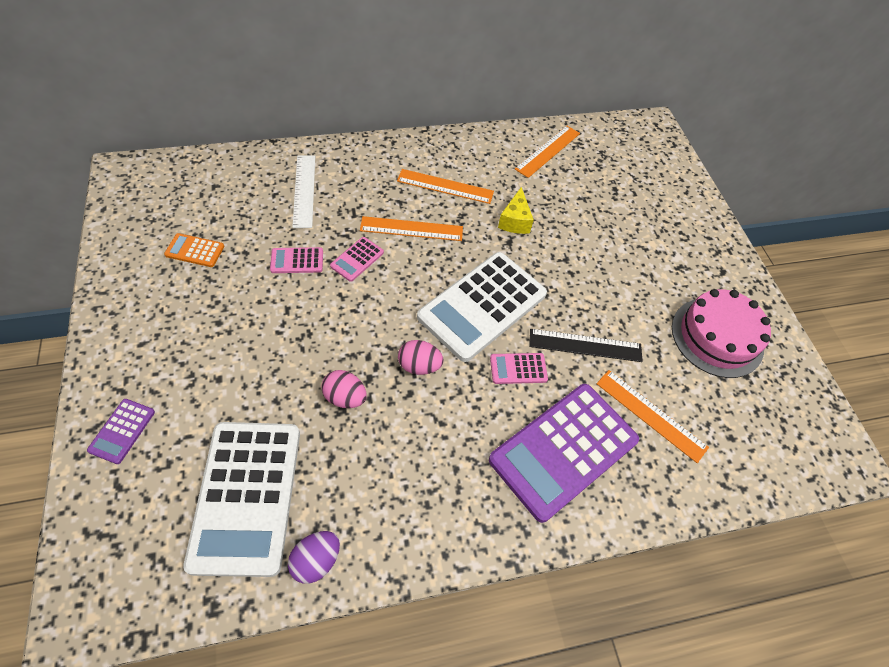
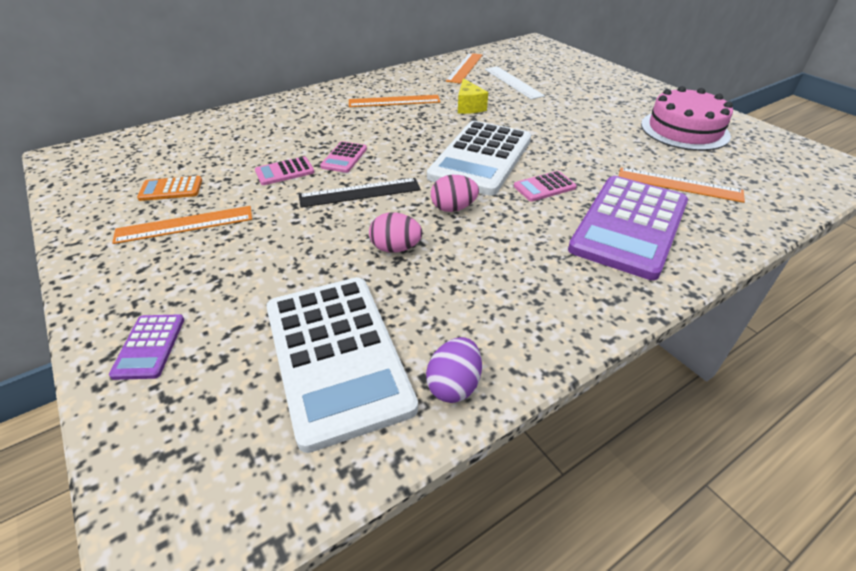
camera: 15 degrees left, 15 degrees down
(304, 190) = (264, 129): white ruler -> white ruler (513, 82)
(411, 229) = (382, 129): orange ruler -> orange ruler (185, 224)
(585, 345) = (588, 159): black ruler -> black ruler (360, 192)

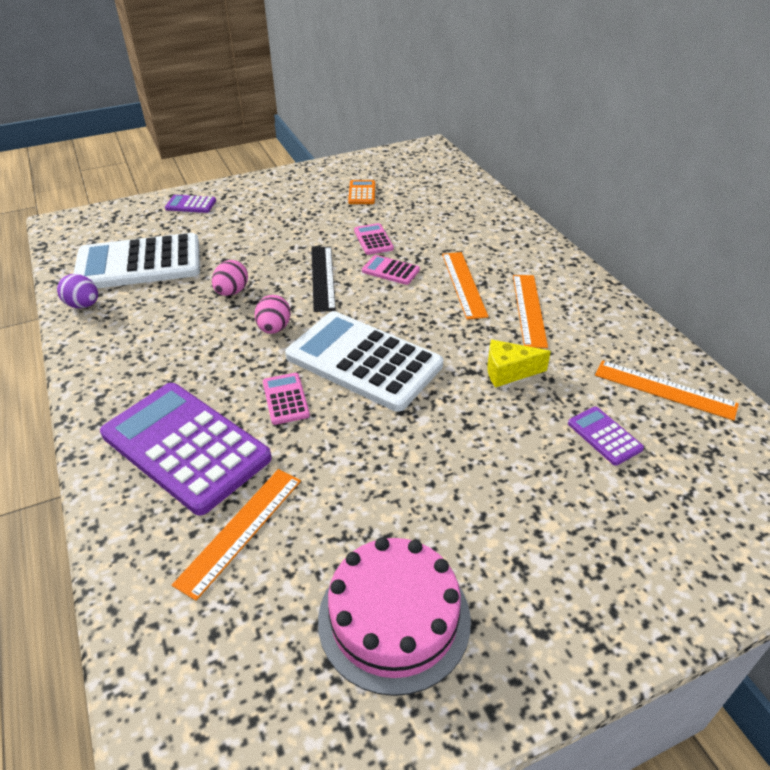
camera: 100 degrees right, 0 degrees up
(185, 224) = (309, 203): orange ruler -> orange ruler (463, 284)
(513, 82) = (604, 436): white ruler -> purple calculator

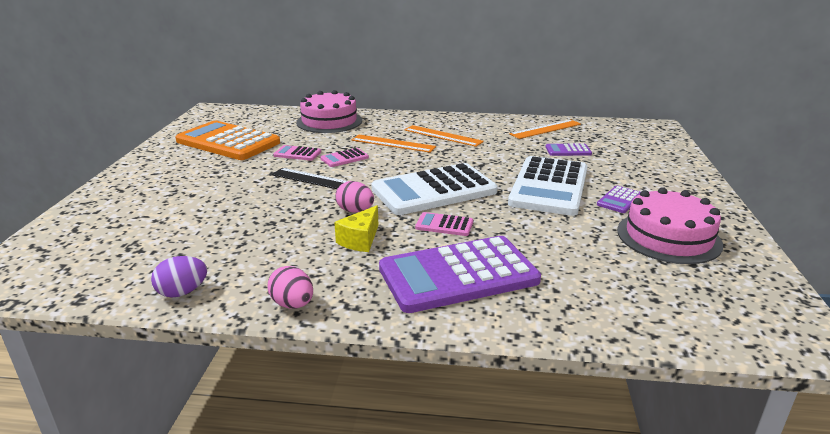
camera: 60 degrees left, 15 degrees down
(139, 263) = (159, 250): white calculator -> white calculator (549, 186)
(191, 205) = (103, 206): purple calculator -> purple calculator (619, 200)
(232, 292) = (280, 216): pink egg -> pink egg (293, 304)
(240, 530) = (566, 270): orange ruler -> none
(362, 193) = (228, 142): orange calculator -> orange calculator, size x2.34
(478, 219) = (329, 121): none -> pink cake
(508, 372) = (493, 156): yellow cheese -> yellow cheese (360, 240)

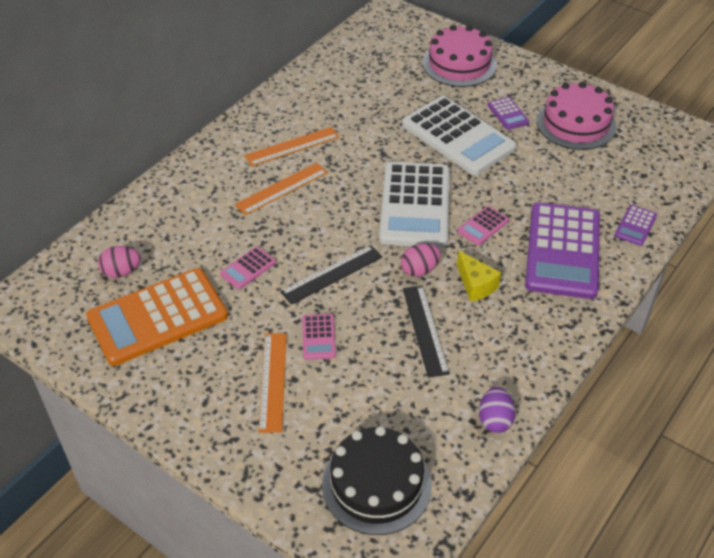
camera: 60 degrees left, 20 degrees up
(84, 253) = (376, 484): none -> black cake
(282, 231) = (425, 330): none -> black ruler
(293, 304) = (551, 355): pink egg -> pink egg (121, 272)
(329, 121) = (167, 213): pink cake -> pink cake (459, 64)
(344, 158) = (291, 237): pink calculator -> pink calculator (318, 337)
(545, 129) = (336, 75): orange ruler -> orange ruler (273, 381)
(568, 150) = (396, 88): purple calculator -> purple calculator (635, 225)

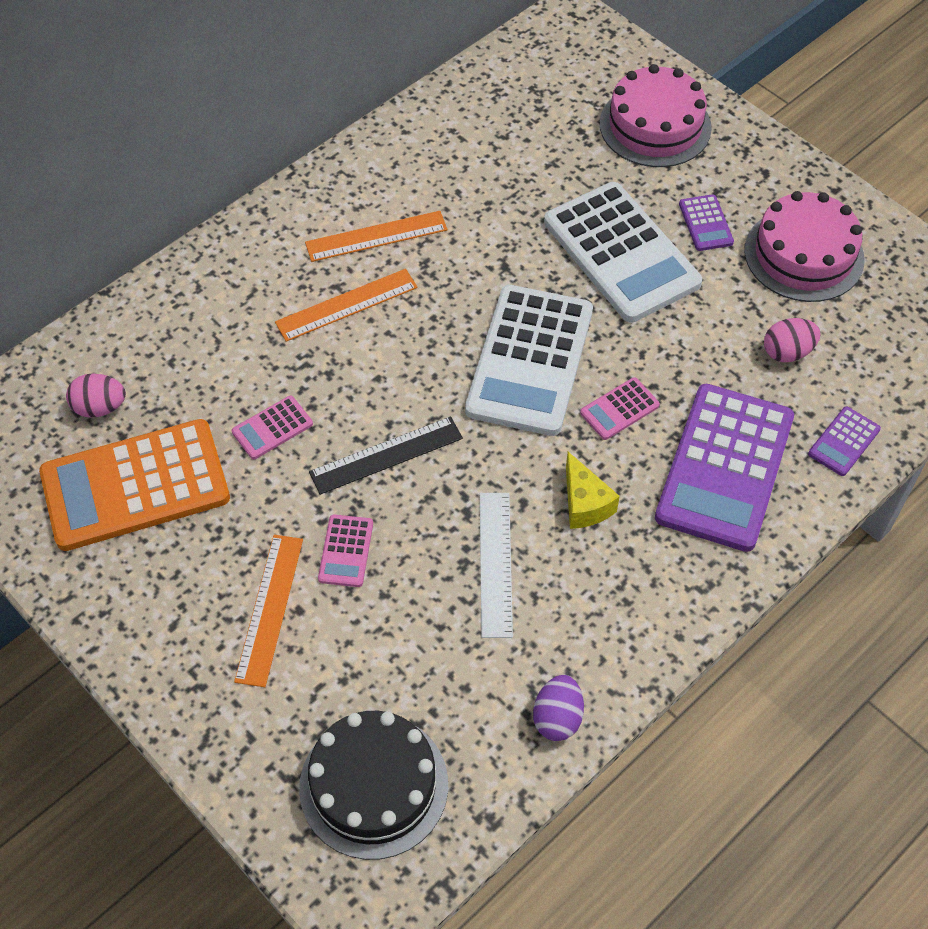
camera: 10 degrees right, 10 degrees up
(419, 270) = (511, 467): pink egg -> pink egg (787, 352)
(425, 330) = (495, 563): black ruler -> white ruler

